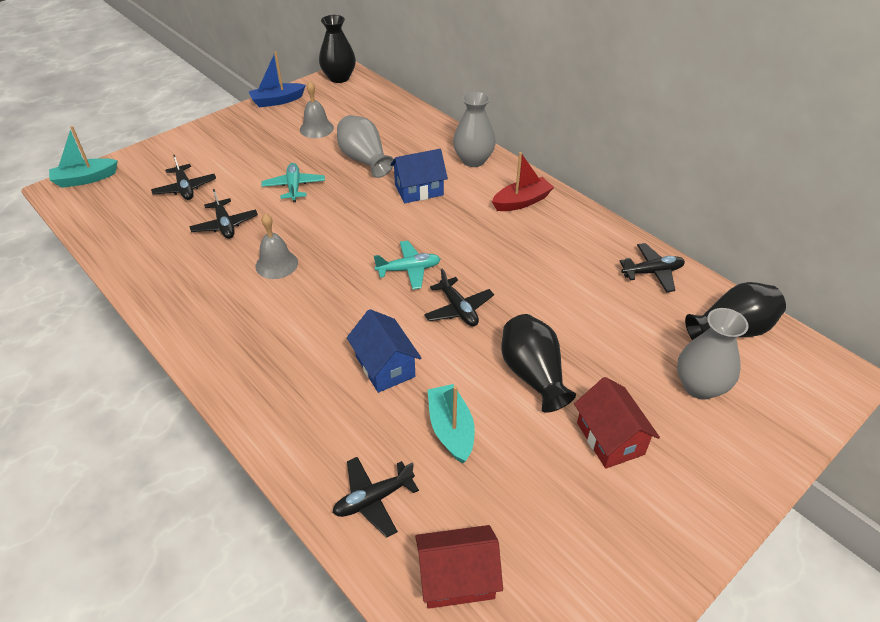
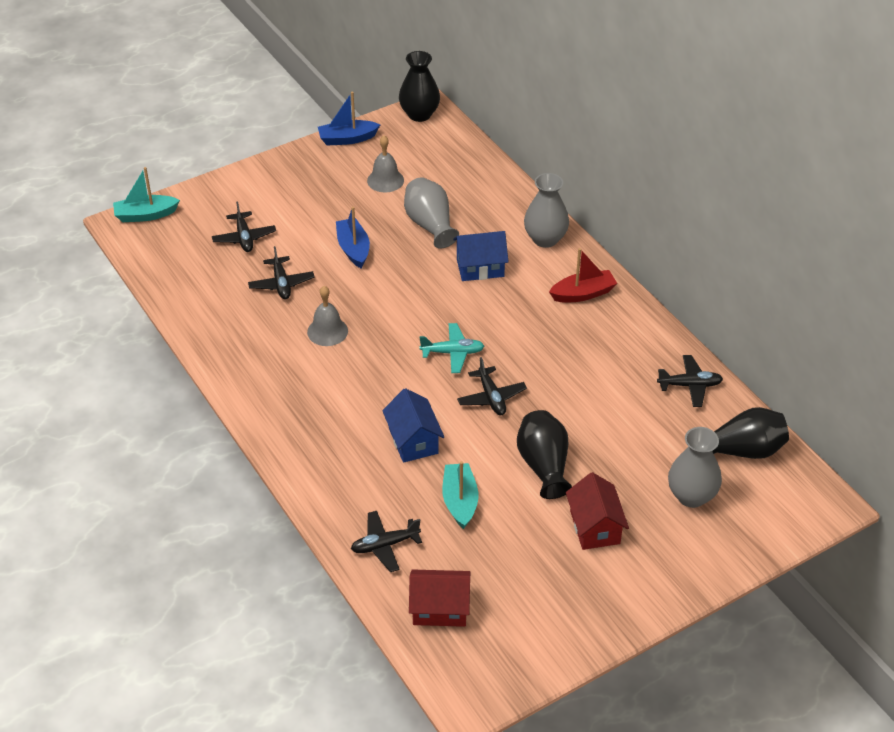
camera: 10 degrees right, 0 degrees up
(294, 187) = (353, 249): turquoise plane -> blue boat

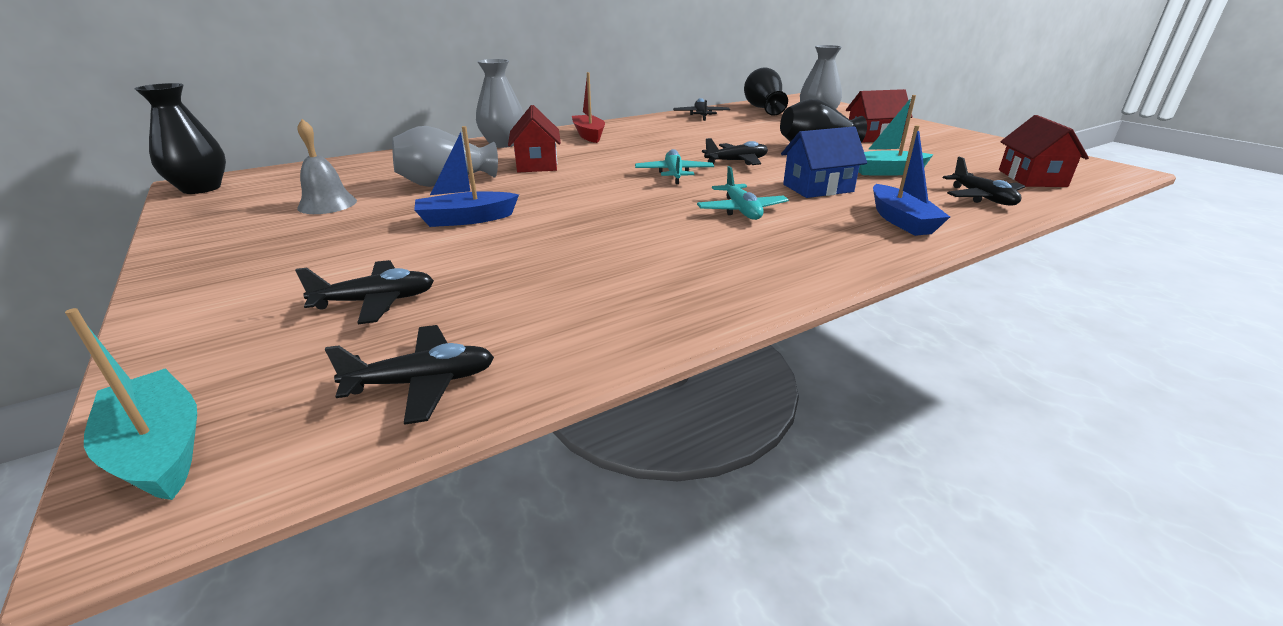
camera: 90 degrees left, 15 degrees down
(145, 215) = (159, 449): turquoise boat -> turquoise boat turned 150 degrees clockwise
(281, 284) = (524, 264): black plane -> black plane (423, 383)
(327, 331) = (639, 231): grey bell -> none
(347, 139) = (189, 227): blue boat -> blue boat (901, 221)
(362, 386) = (741, 210): none -> turquoise plane
(480, 268) = (537, 164): blue house -> red house

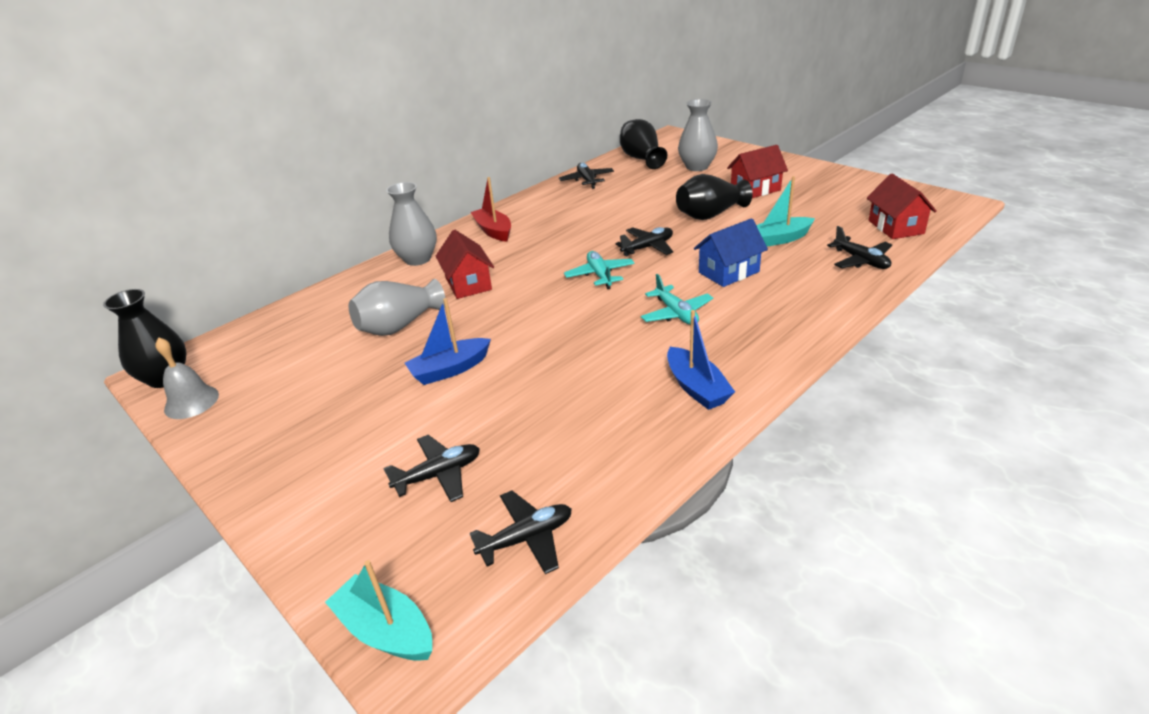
camera: 10 degrees left, 5 degrees up
(327, 204) = (309, 375): grey bell -> grey bell (191, 402)
(901, 221) = (805, 301): blue boat -> blue boat (696, 388)

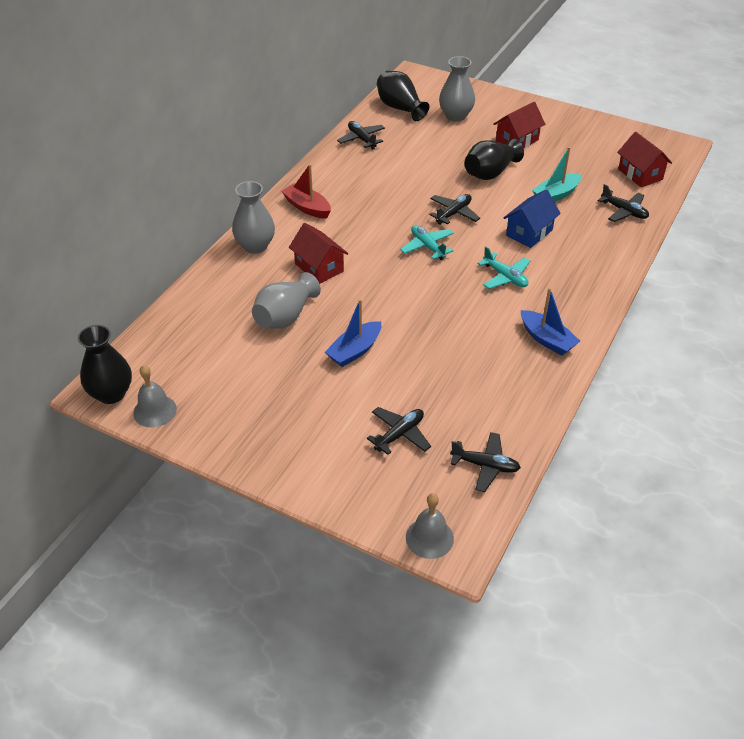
camera: 20 degrees left, 10 degrees up
(386, 630) = (429, 538): turquoise boat -> grey bell
(527, 538) = (485, 466): black plane -> black plane turned 60 degrees clockwise

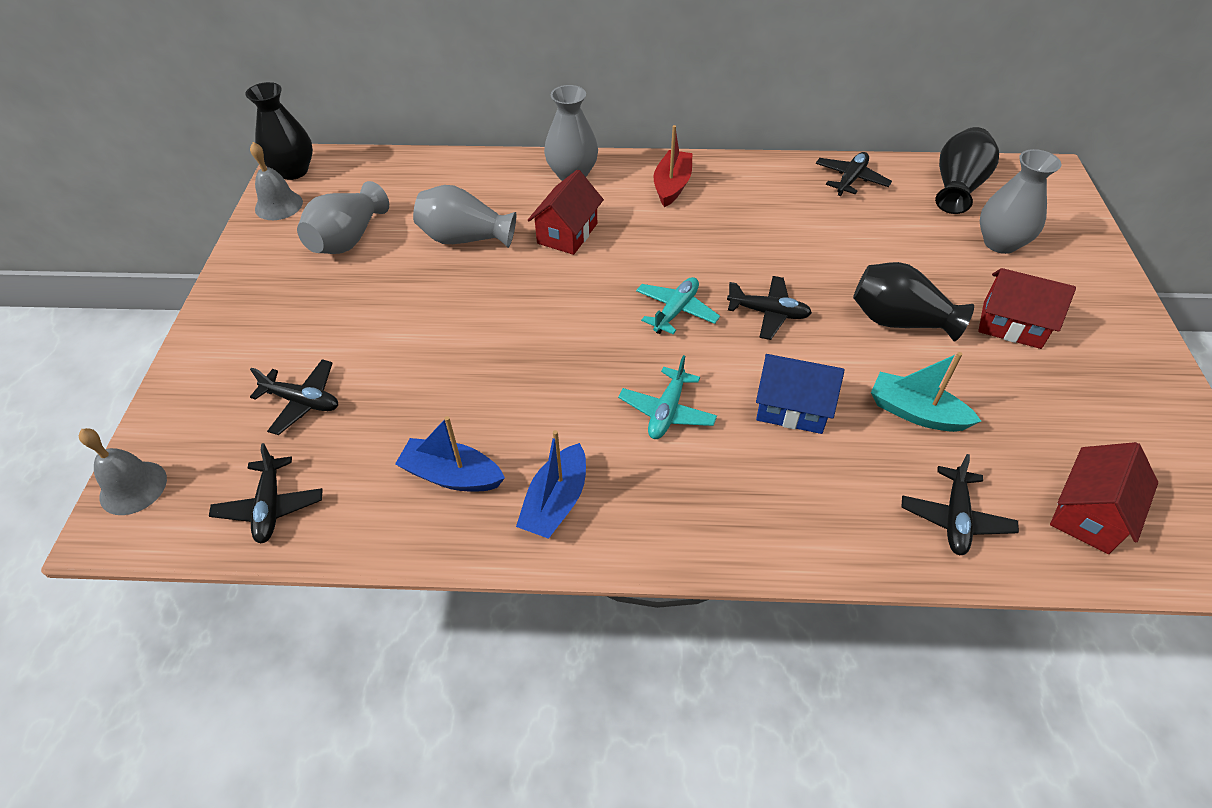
camera: 65 degrees right, 5 degrees up
(236, 378) = (348, 239): none -> grey vase
(354, 351) = (434, 313): blue boat -> blue boat (452, 475)

